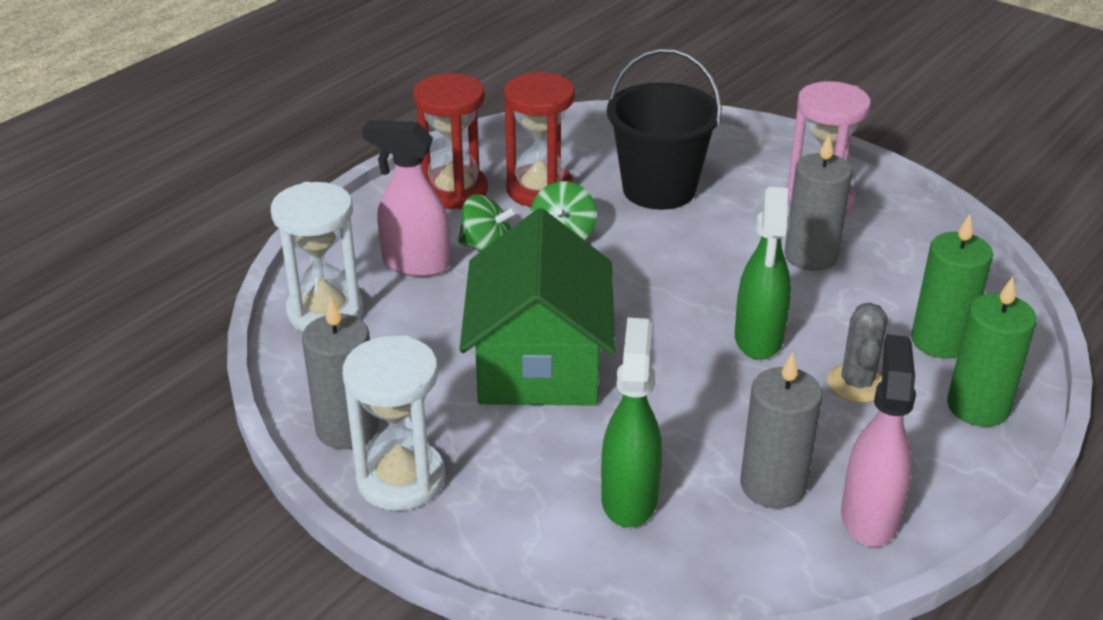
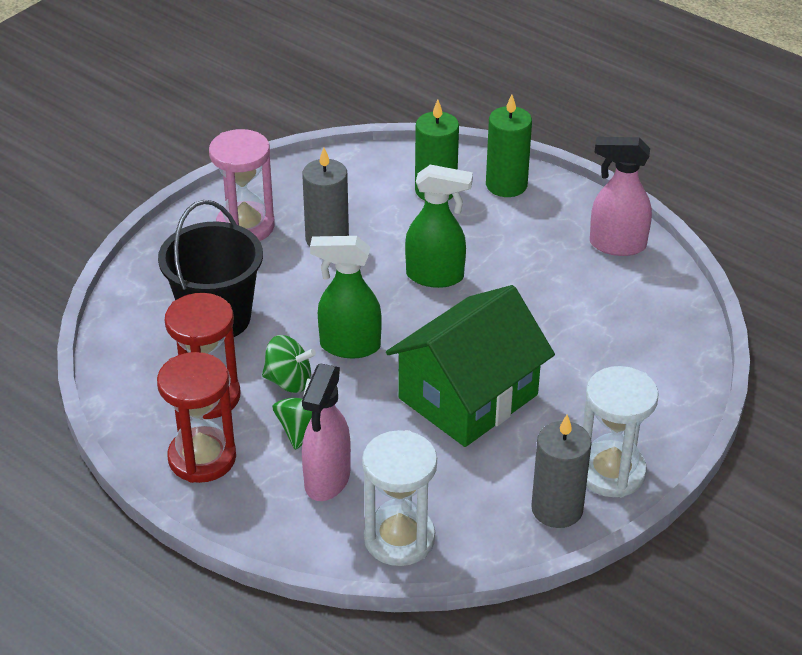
camera: 90 degrees left, 5 degrees up
(539, 362) = (468, 396): green house -> green house turned 45 degrees counterclockwise
(629, 498) = (614, 351): green spray bottle -> green spray bottle (349, 346)
(773, 485) = (593, 283): grey candle -> none
(857, 383) = (485, 234): grey cactus -> none

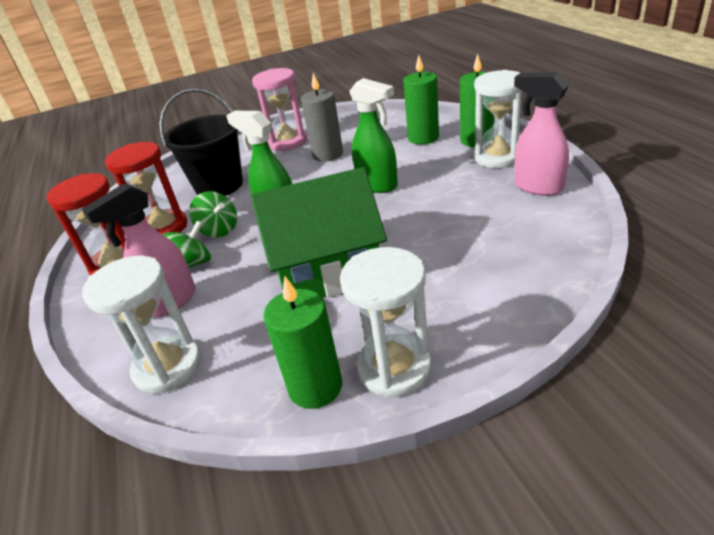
camera: 35 degrees right, 5 degrees down
(548, 209) = (497, 157): none -> white hourglass
(557, 509) = (315, 387): grey candle -> green candle

